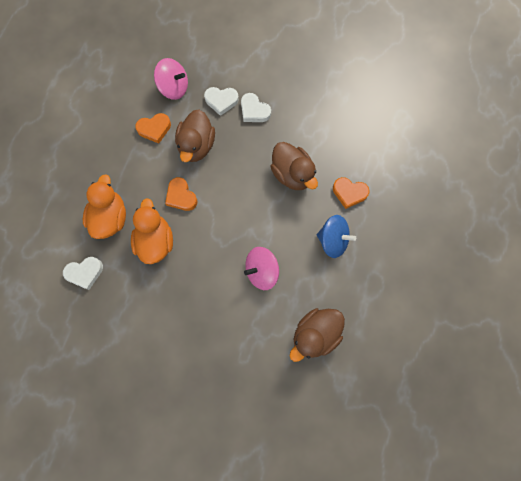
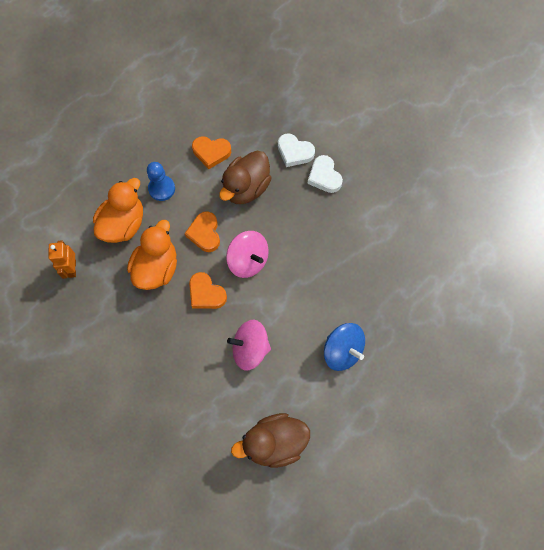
camera: 25 degrees right, 5 degrees down
(85, 273) = (72, 268): white heart -> orange robot
(128, 175) = (161, 188): none -> blue pawn
(174, 88) = (252, 118): pink spinning top -> pink spinning top (248, 261)
(292, 174) = (332, 261): brown duck -> none
(349, 193) = (385, 308): orange heart -> orange heart (206, 293)

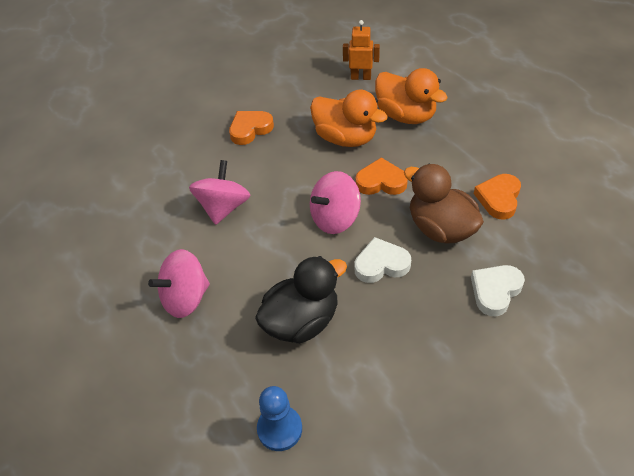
camera: 105 degrees right, 20 degrees down
(161, 188) = (449, 149): blue pawn -> blue pawn (279, 429)
(206, 293) = (303, 176): orange heart -> orange heart (250, 129)
(274, 442) = (111, 216): brown duck -> none
(324, 176) = (450, 322): white heart -> white heart (381, 264)
(342, 351) = (185, 298): blue spinning top -> pink spinning top
(344, 266) = (301, 321): none -> black duck

